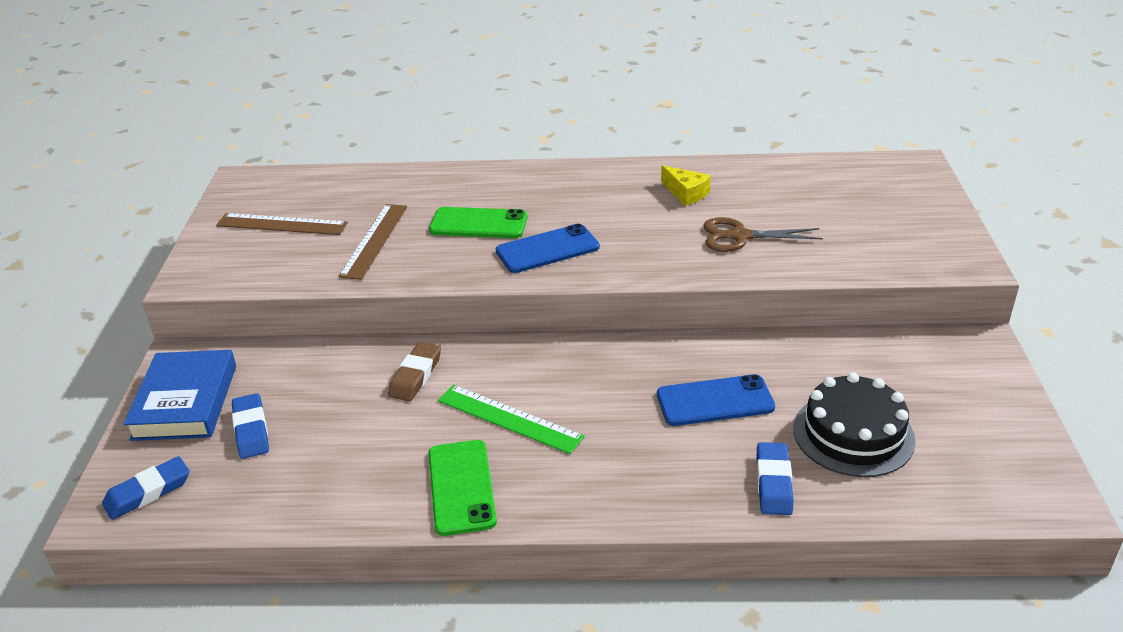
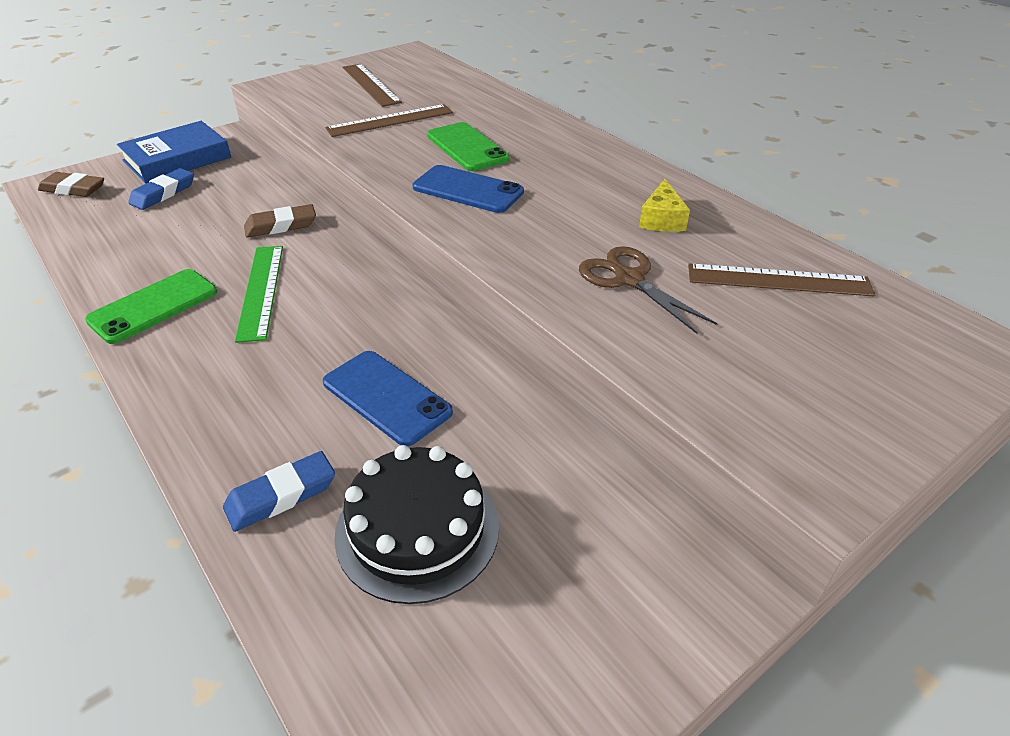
camera: 50 degrees right, 5 degrees up
(148, 492) = (73, 189): blue eraser -> brown eraser
(797, 189) = (778, 280): none -> brown ruler

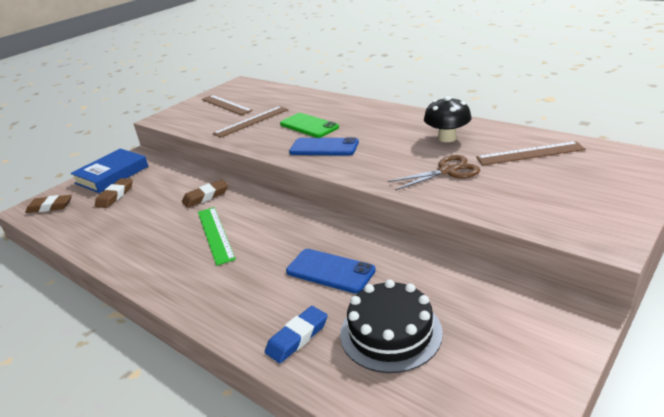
camera: 10 degrees left, 10 degrees down
(153, 306) = (149, 259): green phone -> none
(163, 193) = (115, 196): blue eraser -> brown eraser
(629, 279) = (447, 171): brown scissors -> brown scissors turned 120 degrees clockwise
(662, 219) = (447, 138): yellow cheese -> black mushroom

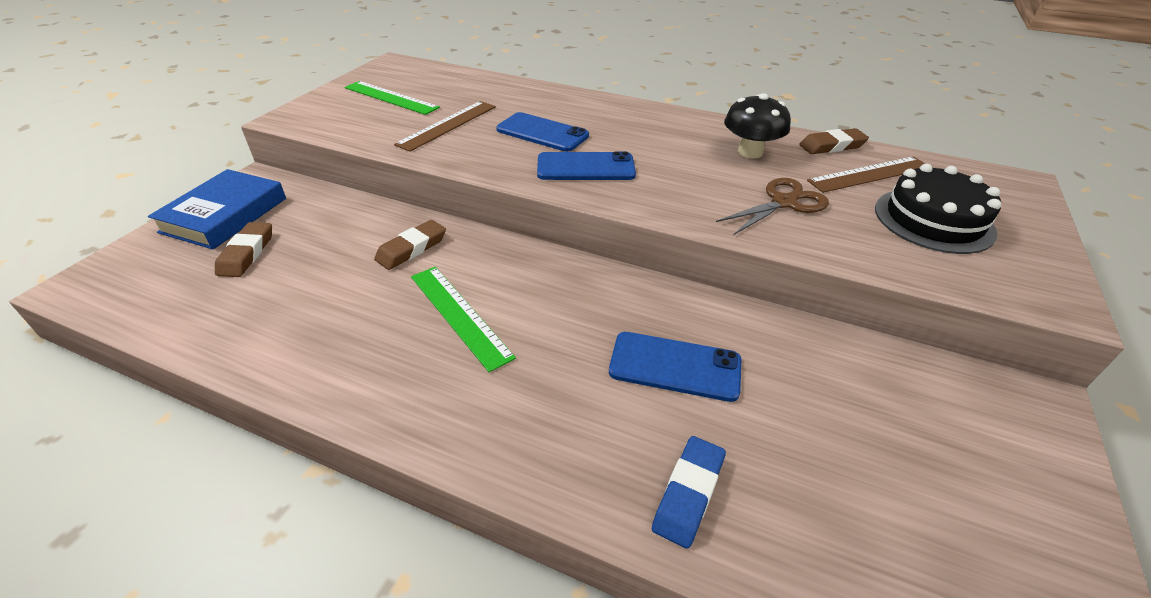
camera: 20 degrees left, 10 degrees up
(50, 207) = (124, 280): brown eraser -> brown eraser (832, 146)
(226, 105) = (391, 97): brown ruler -> green ruler
(309, 126) = (542, 133): green phone -> blue phone
(390, 332) = (821, 465): black cake -> black cake (933, 220)

